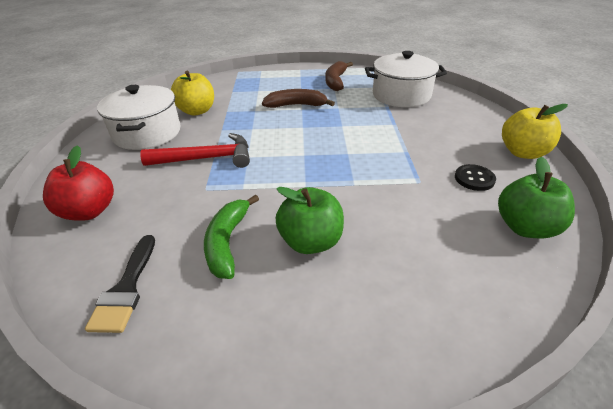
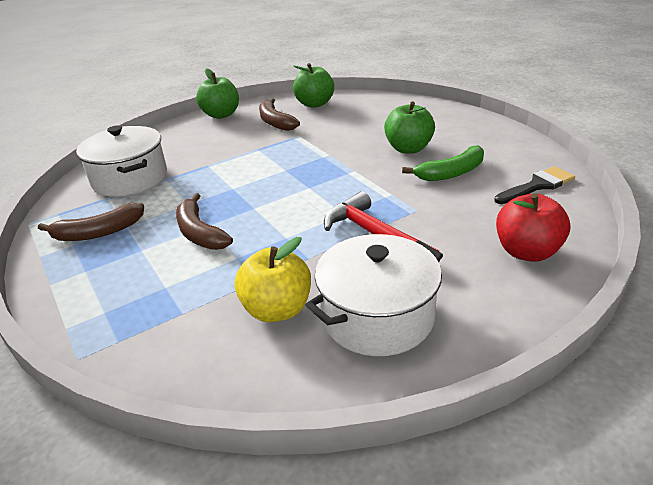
camera: 120 degrees left, 5 degrees down
(474, 179) = (275, 122): black button -> brown banana
(522, 152) = (221, 115): yellow apple -> green apple

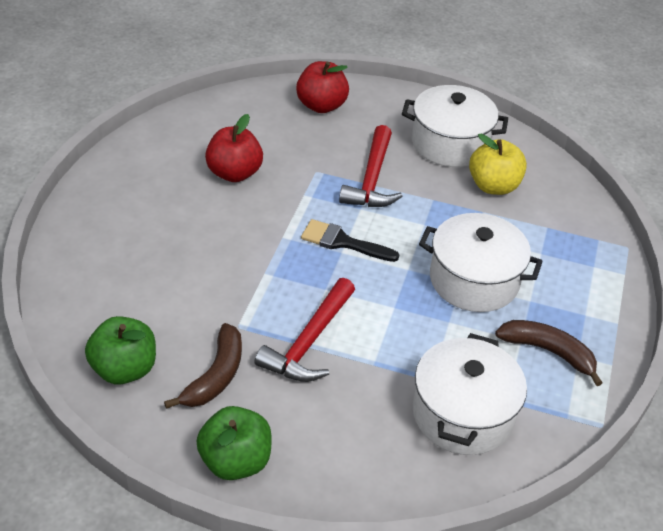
camera: 135 degrees left, 10 degrees up
(199, 232) = (474, 280): brown banana -> white pot
(254, 151) = (309, 342): none -> red hammer
(408, 149) = (204, 219): green apple -> none
(451, 173) = (234, 173): green banana -> red apple
(537, 185) = (218, 121): black brush -> black brush (342, 242)

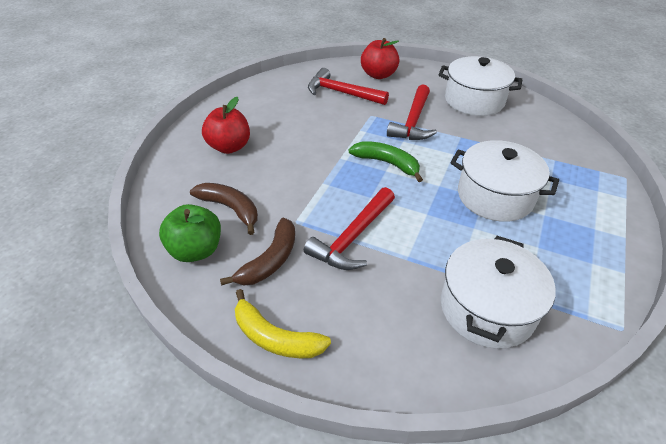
camera: 10 degrees right, 0 degrees up
(234, 173) = (309, 114): red apple -> red apple (229, 147)
(235, 461) = (275, 337): green apple -> yellow banana
(273, 137) = (341, 93): none -> red hammer
(342, 242) = (387, 163): black brush -> green banana
(493, 186) = (509, 129): yellow apple -> none
(548, 352) = (564, 258): brown banana -> brown banana (230, 209)

